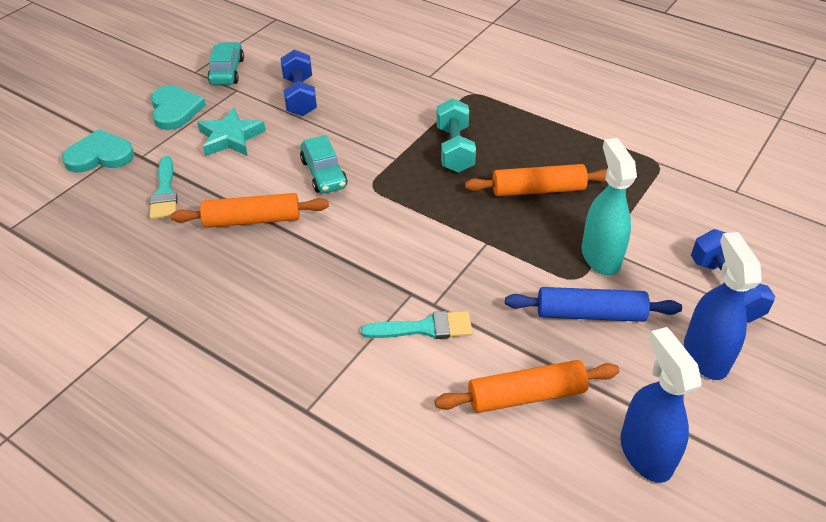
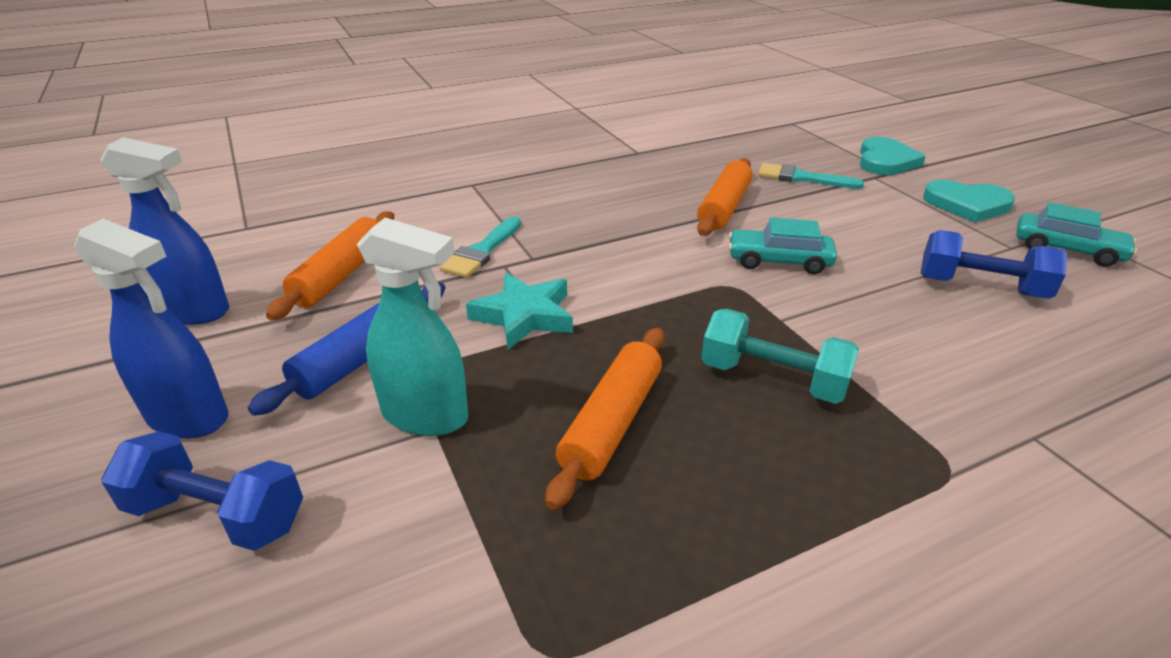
camera: 120 degrees right, 10 degrees down
(231, 138) = (889, 223): turquoise star -> turquoise star (524, 316)

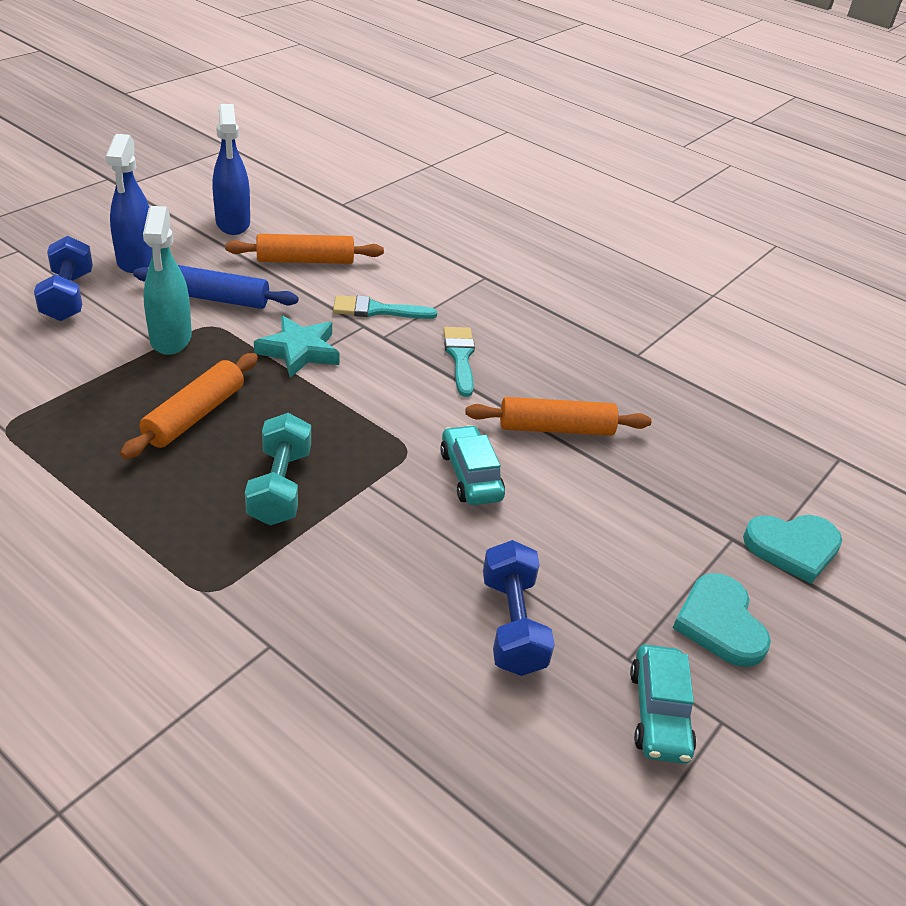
camera: 60 degrees right, 5 degrees up
(611, 423) = (194, 415): orange rolling pin -> orange rolling pin turned 60 degrees counterclockwise
(801, 178) = (675, 478): turquoise brush -> turquoise brush (460, 357)

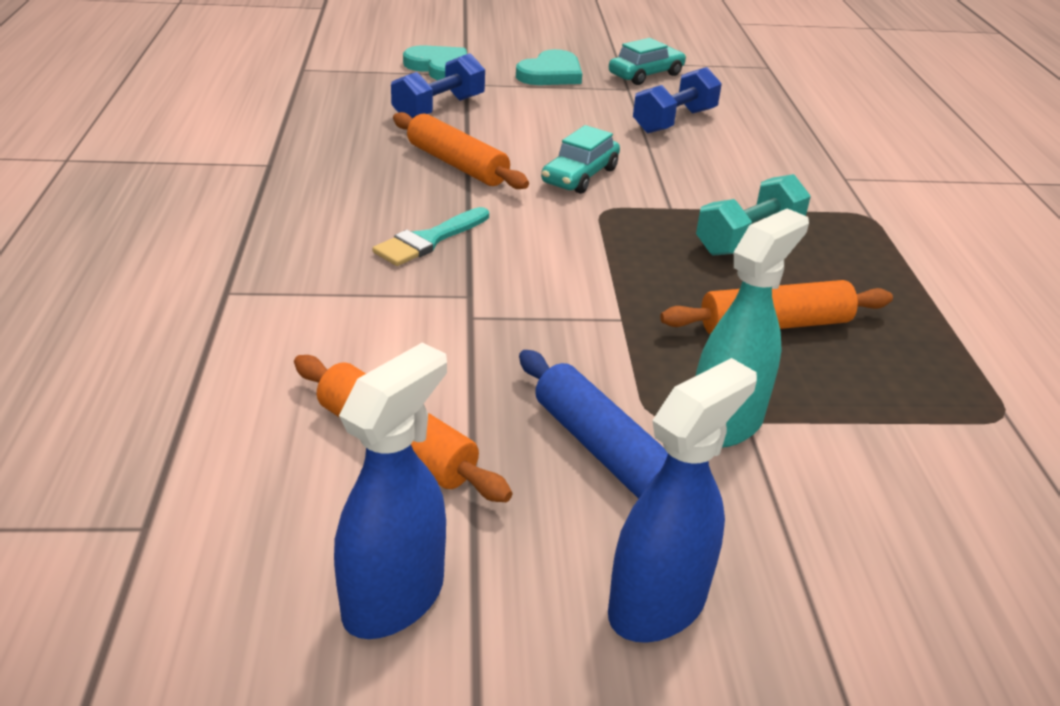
camera: 130 degrees left, 5 degrees down
(68, 296) = (832, 583): blue dumbbell -> blue dumbbell (439, 109)
(299, 351) = (585, 328): turquoise star -> none
(377, 310) = (425, 324): turquoise brush -> none

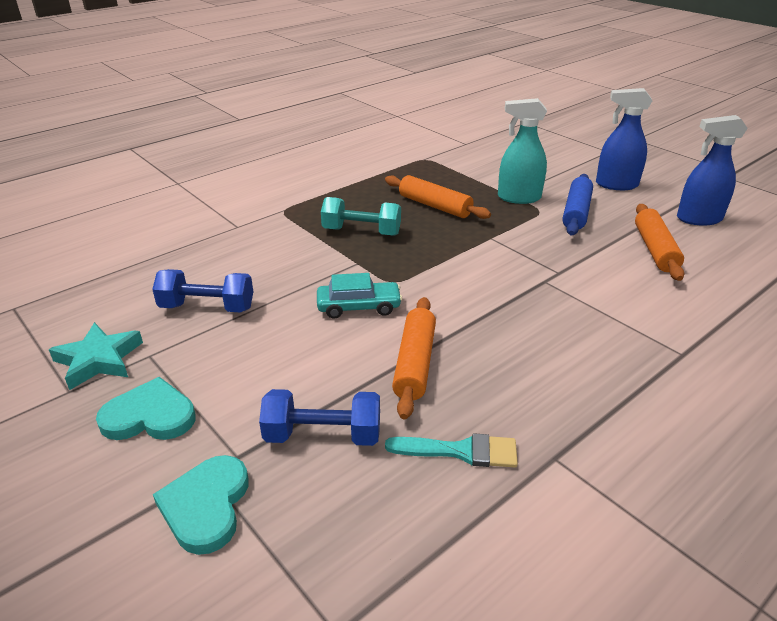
camera: 125 degrees left, 0 degrees up
(429, 240) = (521, 319): turquoise brush -> turquoise brush (460, 451)
(646, 75) = (98, 360): turquoise car -> turquoise star

